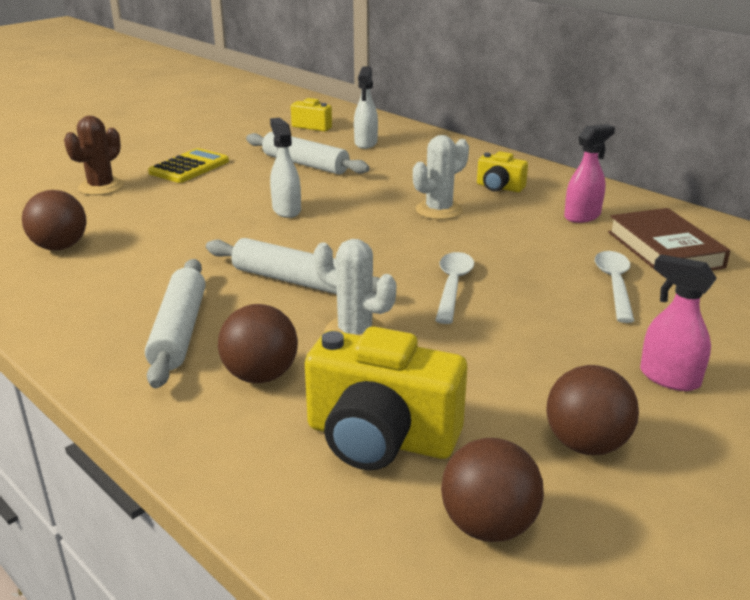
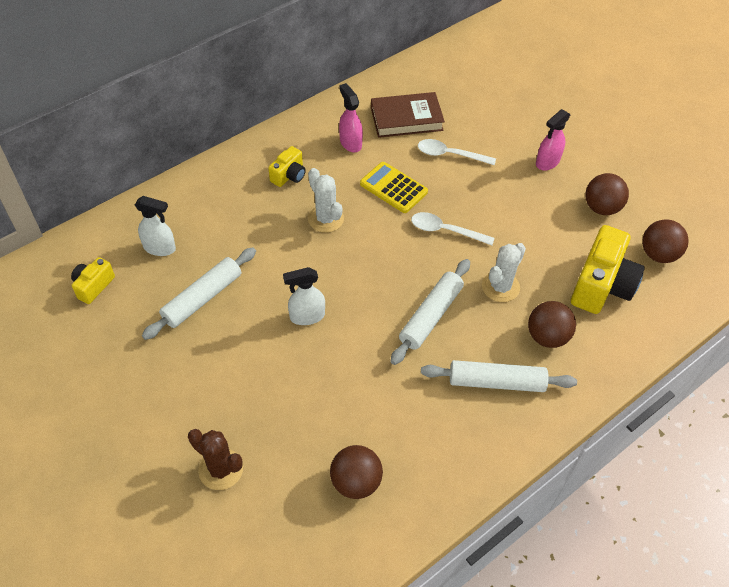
camera: 85 degrees left, 25 degrees up
(189, 167) = (185, 394): yellow calculator -> yellow calculator (393, 188)

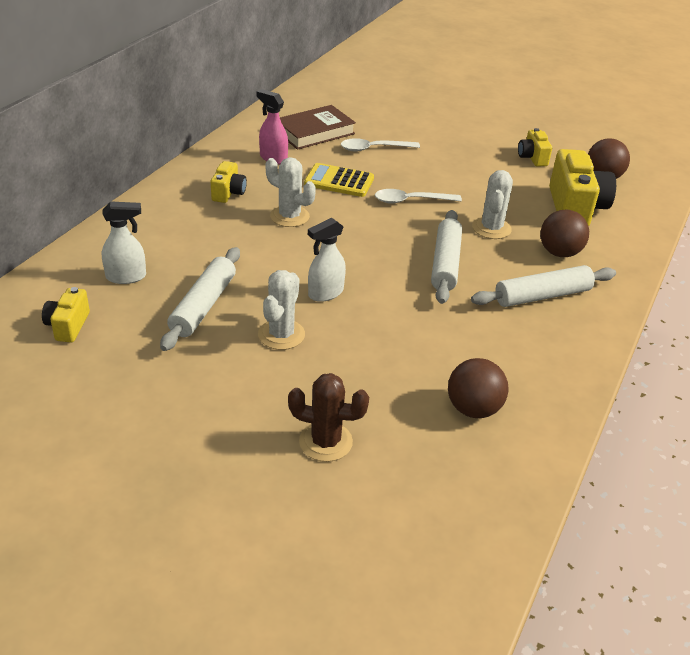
camera: 25 degrees left, 15 degrees down
(246, 349) = (281, 335): none -> white cactus
(547, 162) = (463, 137): pink spray bottle -> none
(601, 208) = (532, 158): brown ball -> yellow camera

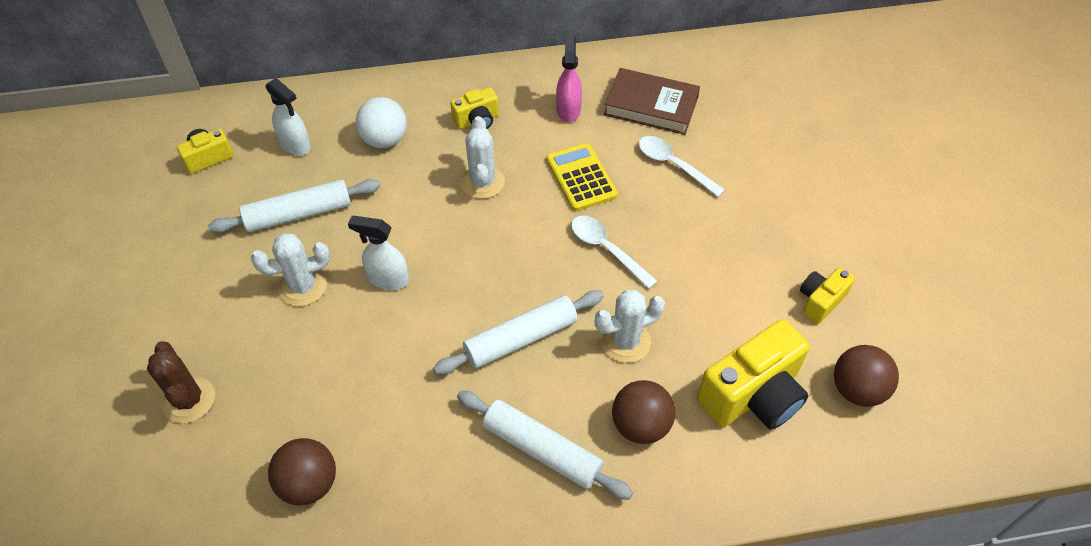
camera: 55 degrees right, 15 degrees up
(186, 236) = (384, 140): none -> white ball

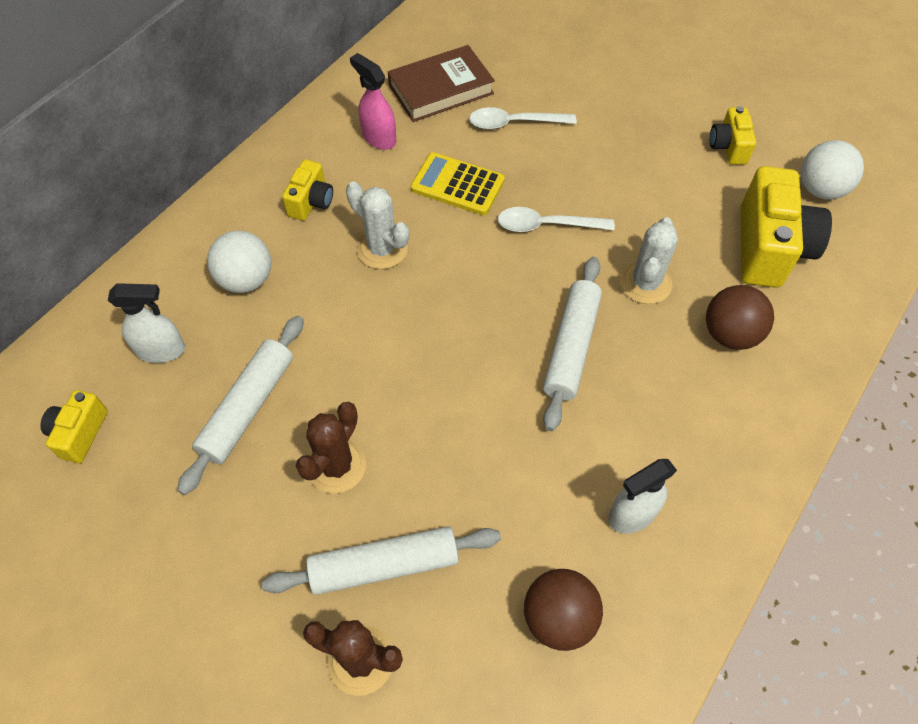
camera: 45 degrees left, 5 degrees up
(303, 286) = (336, 466): white cactus -> brown cactus
(387, 279) = (404, 394): white spray bottle -> white spray bottle (632, 514)
(541, 450) = (690, 415): white rolling pin -> white rolling pin (384, 565)
(857, 390) = (820, 189): brown ball -> white ball

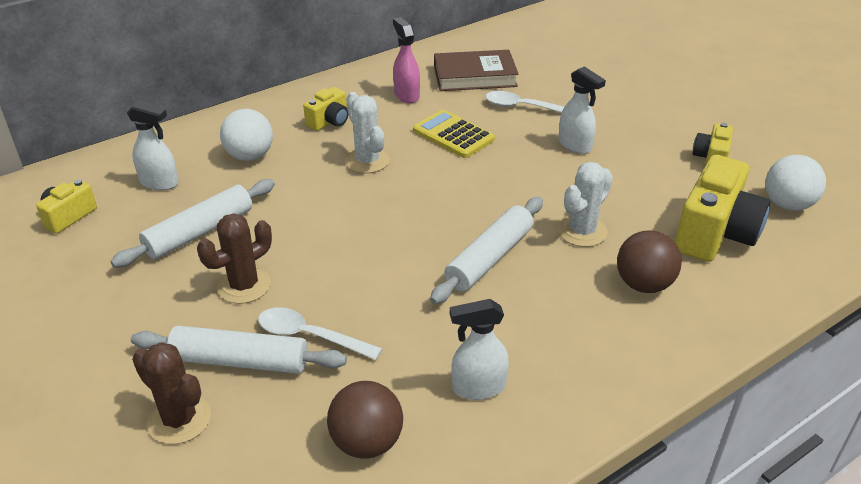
camera: 20 degrees right, 20 degrees down
(546, 225) = (513, 175): white spoon -> white spoon (309, 336)
(590, 165) = (575, 145): none -> white spray bottle

